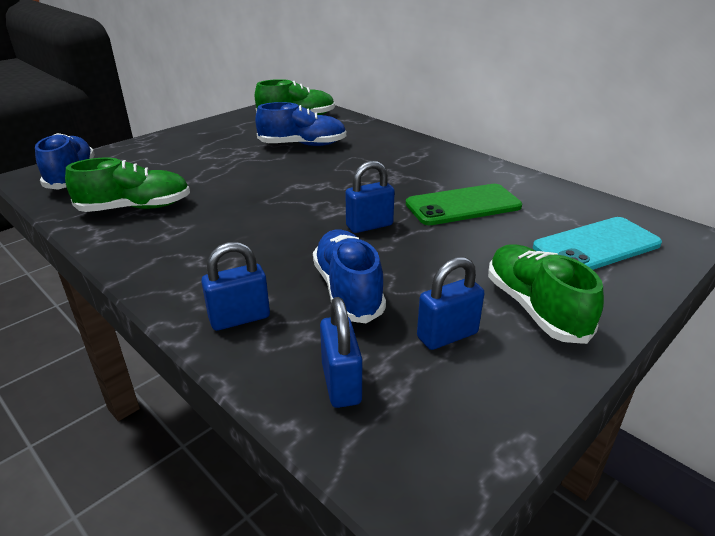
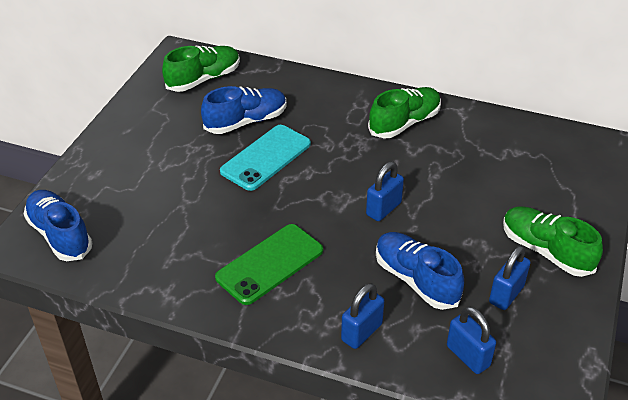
camera: 25 degrees left, 10 degrees up
(135, 208) = (168, 253): green shoe -> green shoe (404, 123)
(463, 205) = (439, 162): green phone -> green phone (270, 264)
(596, 246) = (555, 176): turquoise phone -> turquoise phone (266, 157)

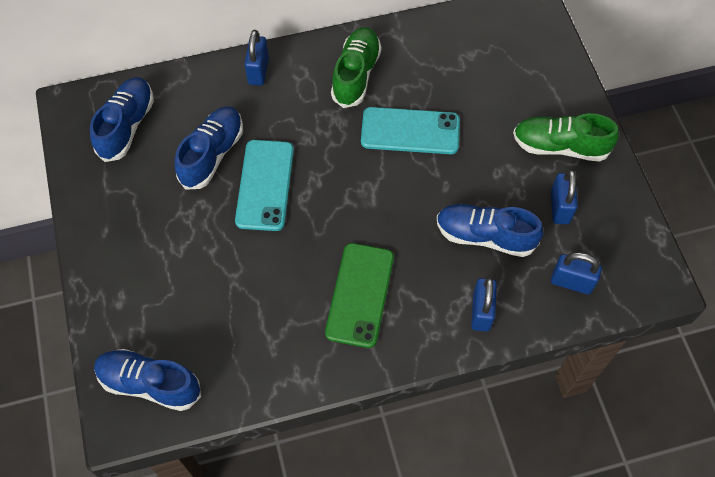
camera: 35 degrees left, 20 degrees up
(203, 79) = (127, 126): green shoe -> blue shoe
(383, 209) = (408, 180): blue padlock -> blue padlock (258, 71)
(416, 178) = (410, 131): none -> turquoise phone

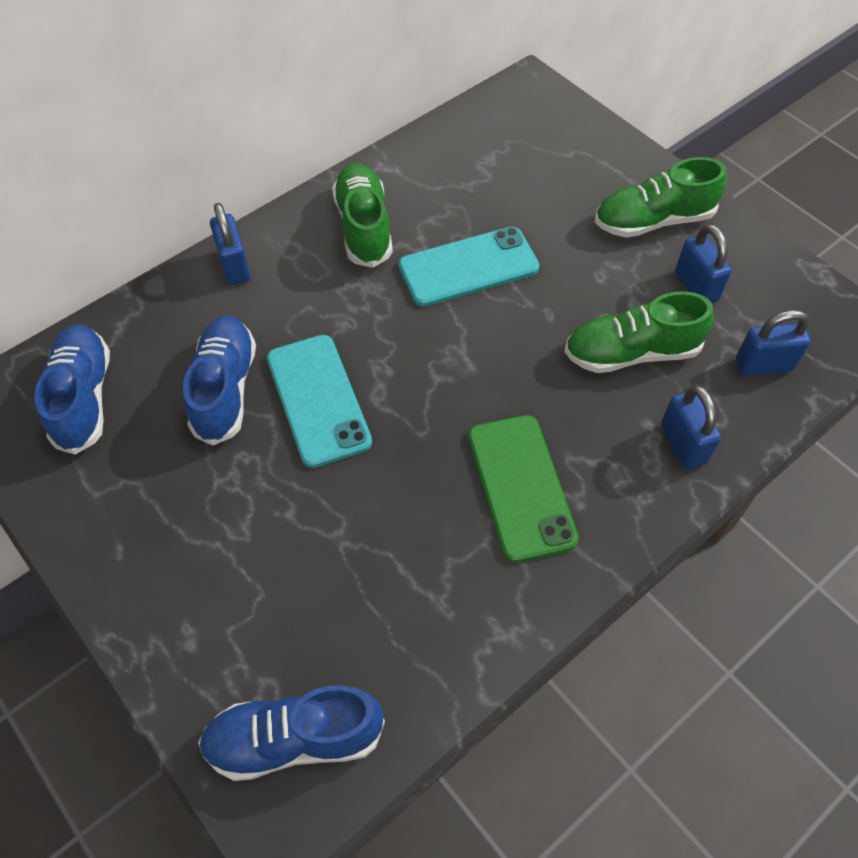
camera: 25 degrees left, 5 degrees down
(485, 236) = (631, 353): blue shoe -> green shoe

